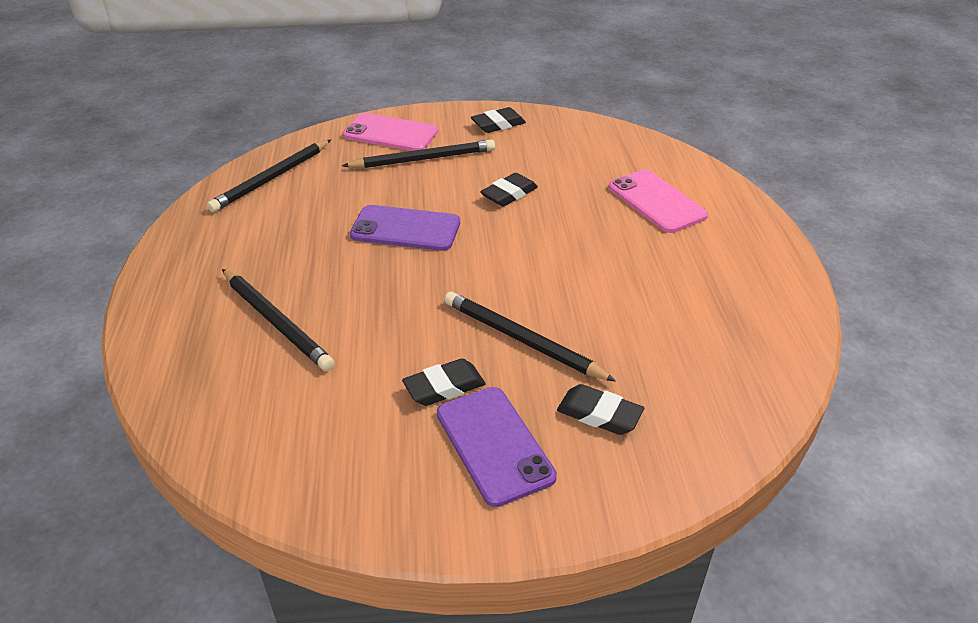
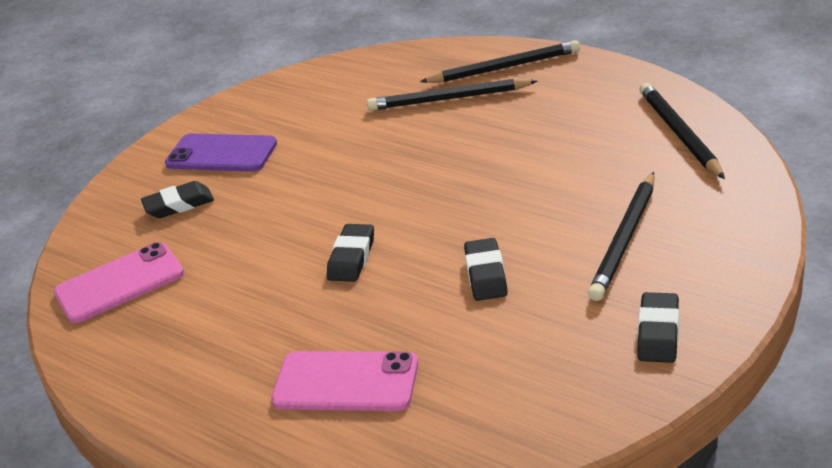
camera: 135 degrees right, 5 degrees down
(390, 133) = (714, 234): pink phone -> pink phone (119, 283)
(405, 229) = (499, 188): purple phone -> none
(444, 387) = (291, 150): black eraser -> black eraser (351, 258)
(522, 340) = (285, 199): black pencil -> black pencil (504, 68)

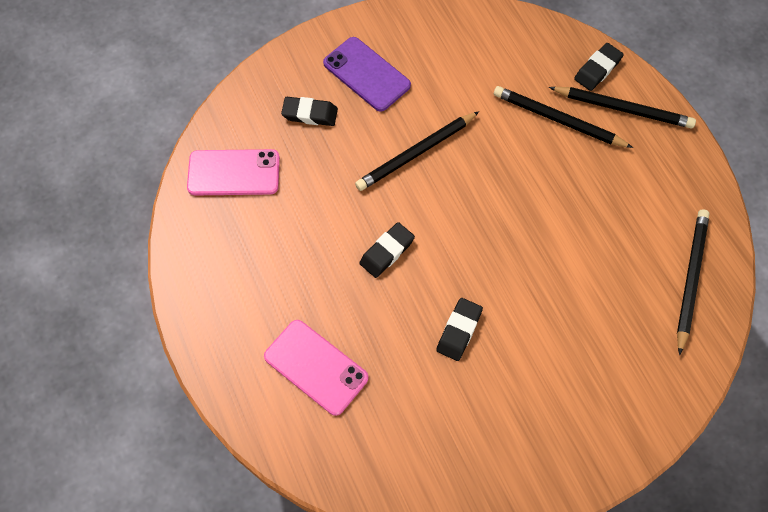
camera: 25 degrees right, 30 degrees up
(624, 239) = (570, 362): black pencil -> black pencil (416, 153)
(658, 333) = (526, 463): black eraser -> black eraser (597, 69)

